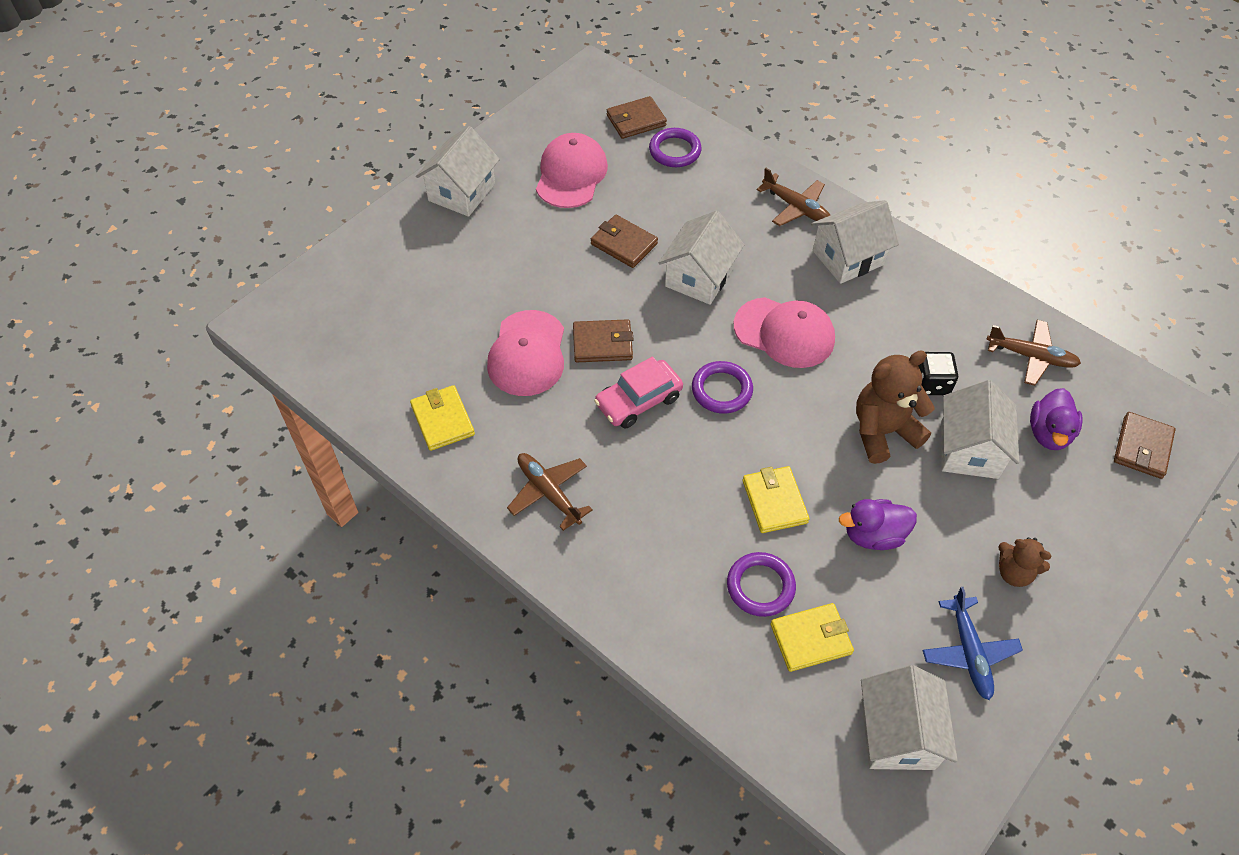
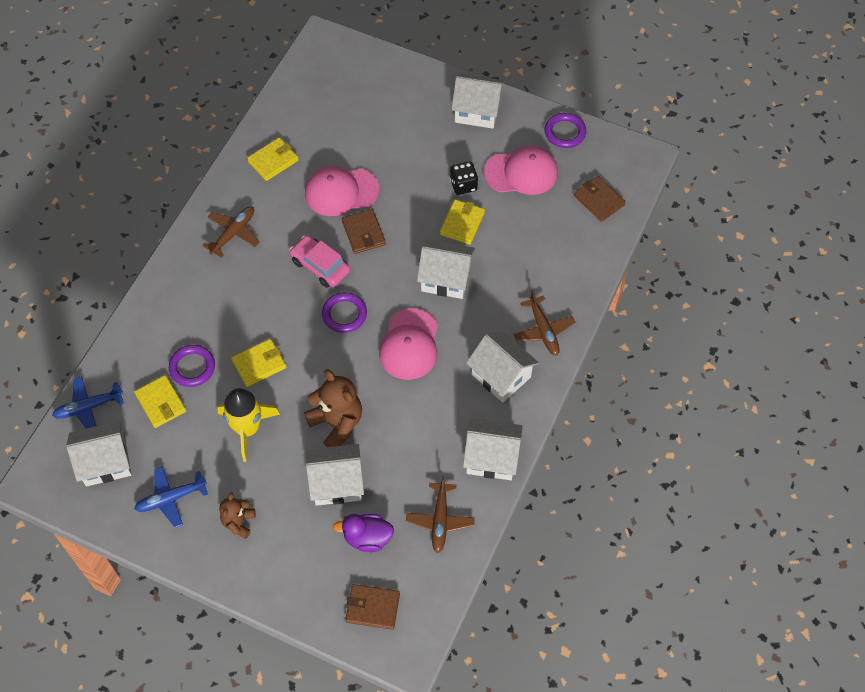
camera: 75 degrees right, 5 degrees up
(624, 244) = (462, 223): brown wallet -> yellow wallet
(675, 151) = (574, 234): purple ring -> purple ring (565, 132)
(795, 207) = (543, 330): brown plane -> brown plane turned 45 degrees counterclockwise
(798, 744) = (89, 407): none -> blue plane
(873, 535) = (247, 429): purple duck -> yellow rocket
(931, 383) = (391, 451): black dice -> black dice (463, 185)
(955, 291) = (491, 458): none -> white house

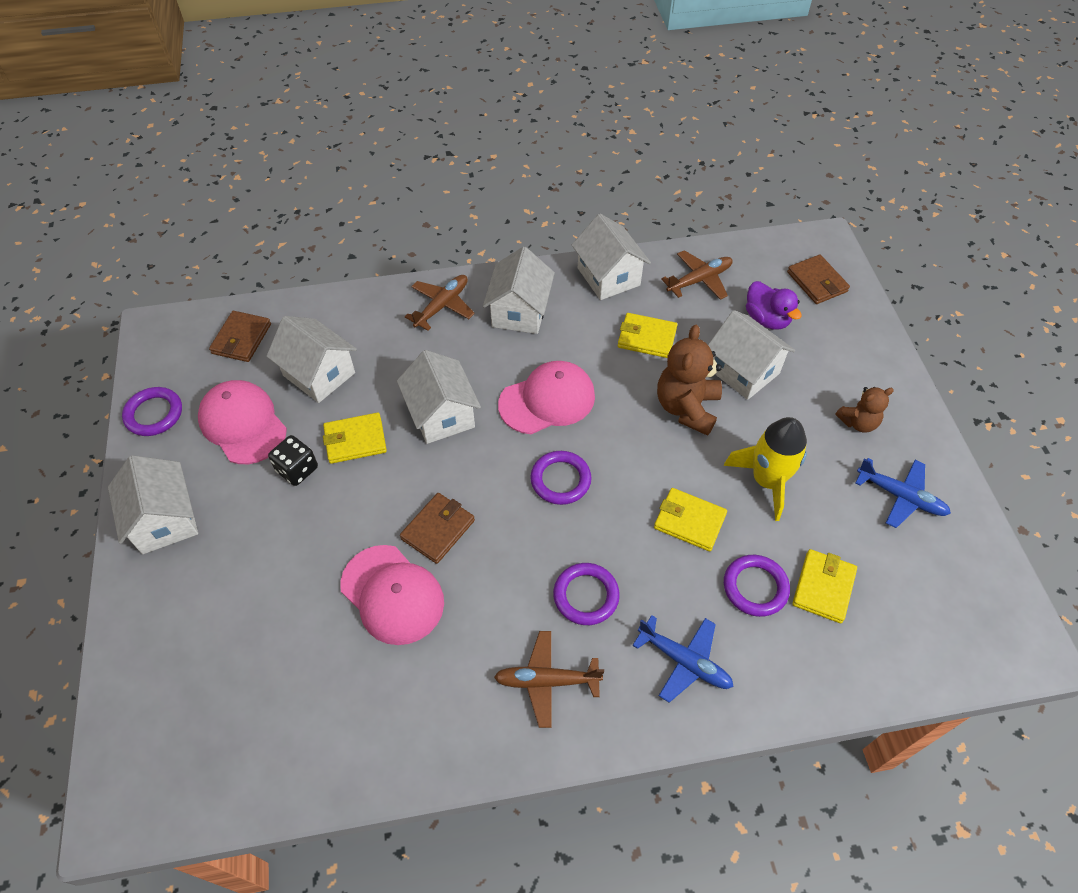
camera: 125 degrees left, 5 degrees down
(89, 407) = (904, 663): blue plane -> blue plane (684, 661)
(105, 462) = (936, 590): white house -> white house (319, 374)
(262, 280) = (586, 596): none -> purple ring
(273, 161) = (395, 717): yellow wallet -> yellow wallet (646, 338)
(320, 266) = (517, 545): pink car -> none

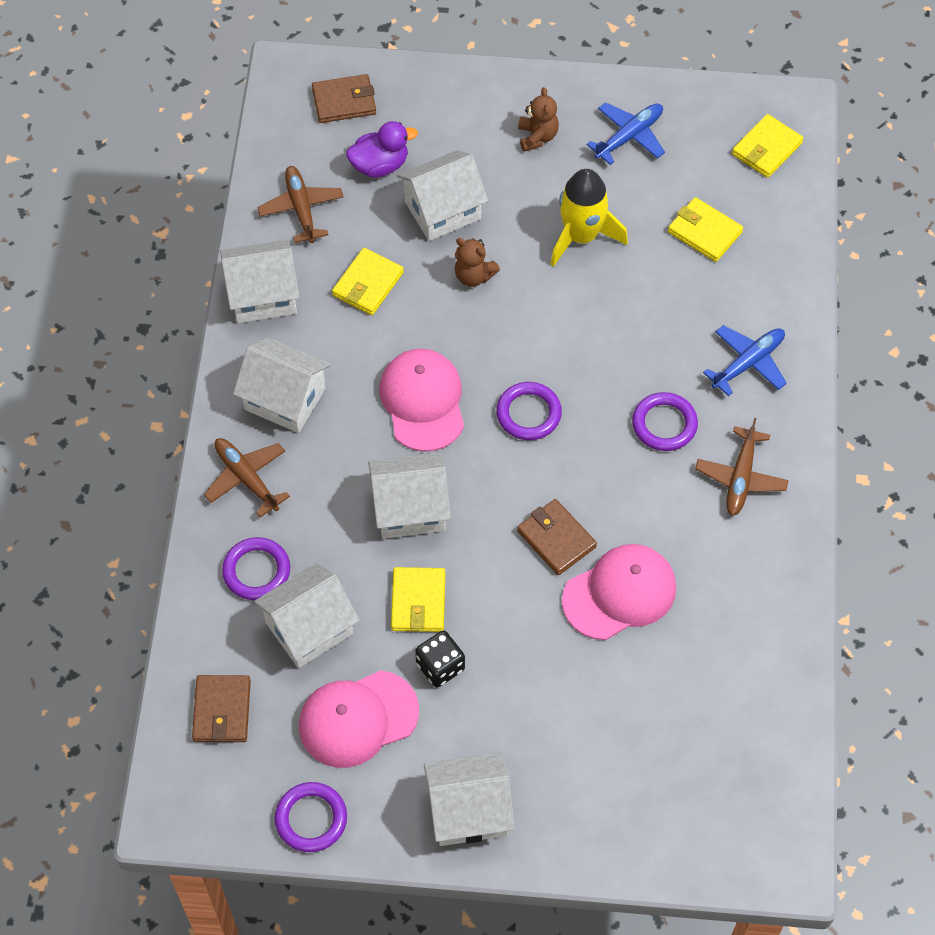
camera: 75 degrees left, 5 degrees up
(241, 339) = (222, 710): brown wallet -> brown wallet turned 60 degrees clockwise
(686, 408) = (473, 276): brown teddy bear -> brown teddy bear, size x0.59
(689, 521) = (608, 315): yellow wallet -> yellow wallet (766, 149)
(755, 587) = (691, 284): purple ring -> purple ring (256, 571)

